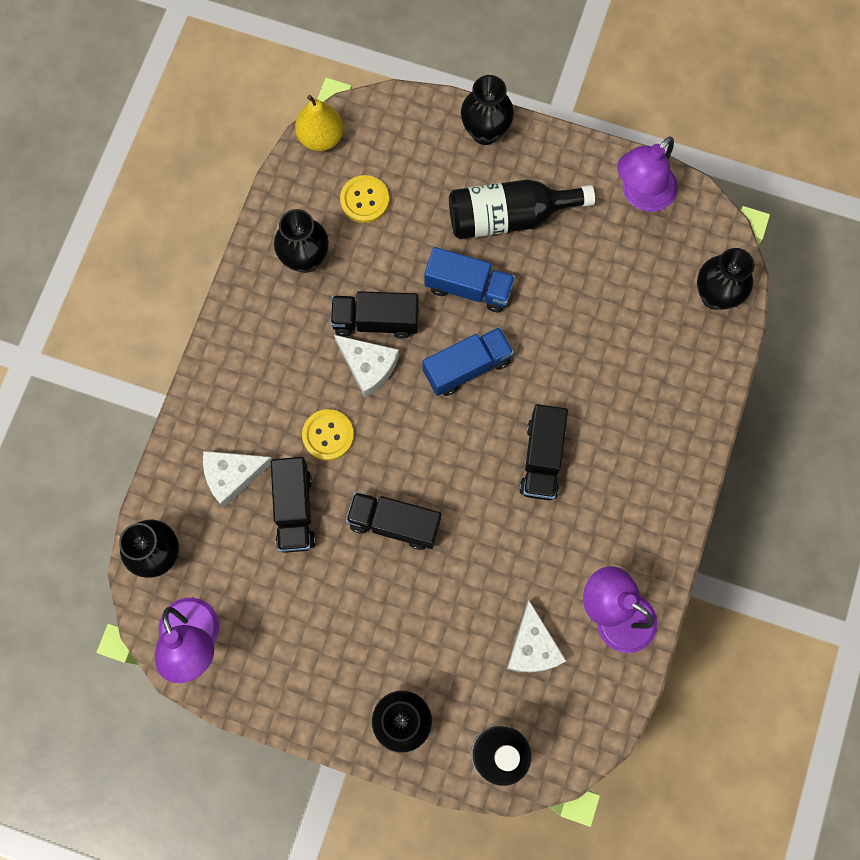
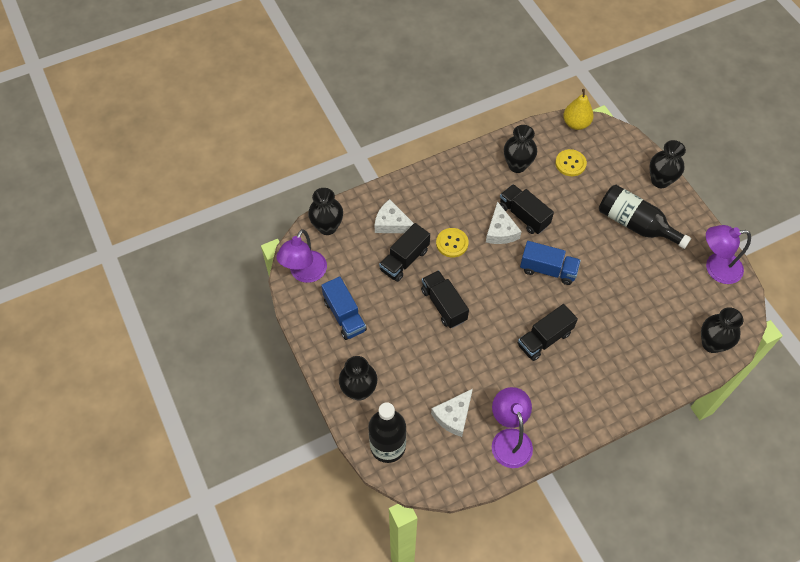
camera: 45 degrees right, 15 degrees down
(468, 287) = (583, 238): blue truck -> blue truck (344, 315)

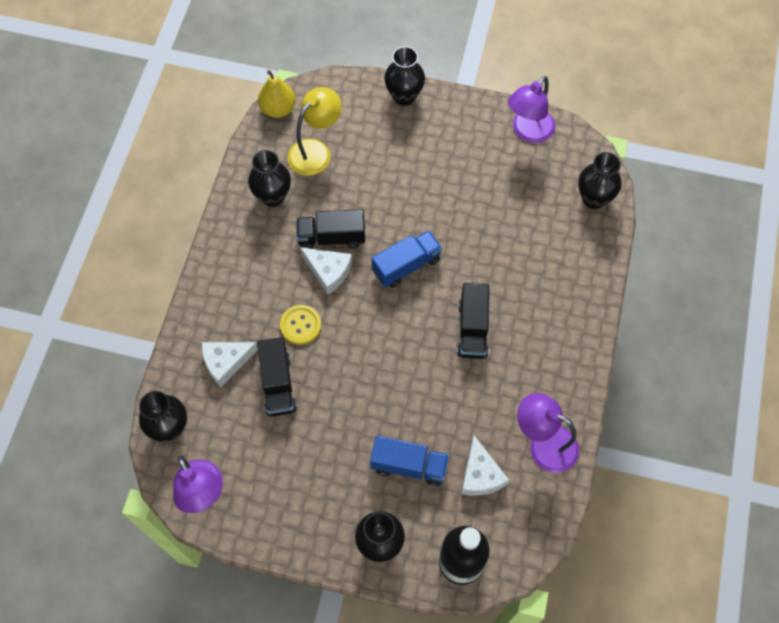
camera: 50 degrees left, 5 degrees up
(344, 315) = (286, 492): blue truck -> blue truck (409, 465)
(443, 305) = (359, 388): black truck -> none
(570, 163) = (315, 151): yellow button -> yellow lamp
(635, 224) = (428, 154): black bottle -> none

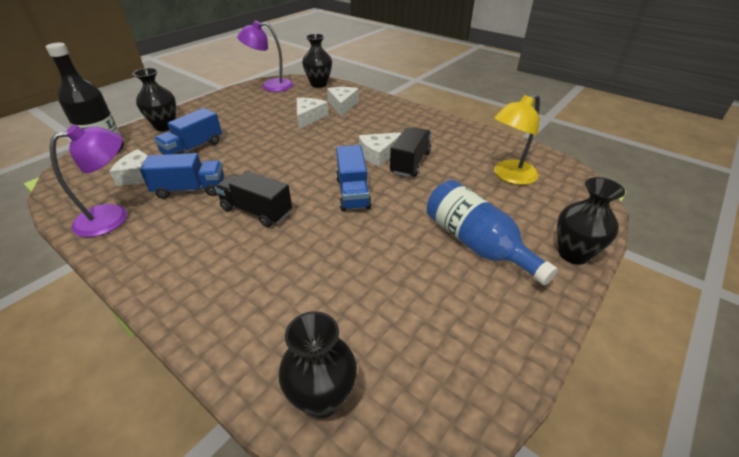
camera: 115 degrees right, 25 degrees down
(272, 196) = (467, 146): black vase -> none
(278, 109) = (566, 168): yellow pear -> none
(278, 384) = (309, 117): black truck -> white cheese
(300, 325) = (343, 133): yellow button -> none
(315, 151) = (509, 176): yellow lamp -> yellow lamp turned 75 degrees clockwise
(425, 156) = (476, 243): none -> blue bottle
(475, 408) = (190, 189): none -> blue truck
(528, 132) = (481, 363): purple lamp -> none

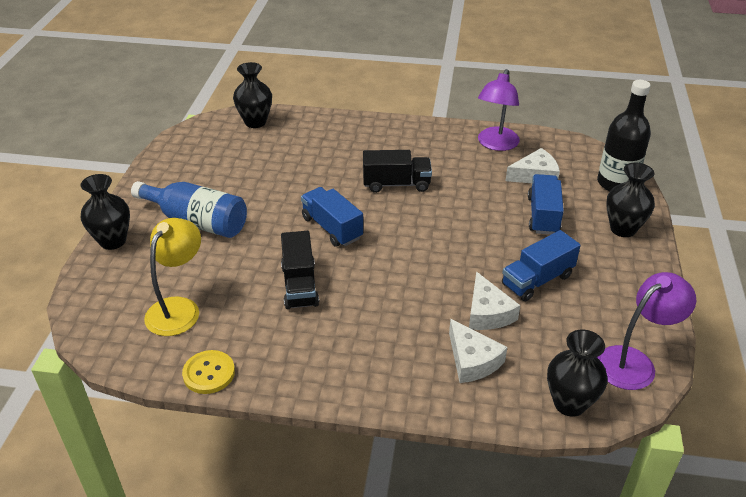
camera: 150 degrees right, 0 degrees up
(190, 189) = (475, 180): blue truck -> blue truck (537, 280)
(379, 154) = (343, 284): white cheese -> none
(495, 138) = (209, 373): none -> yellow button

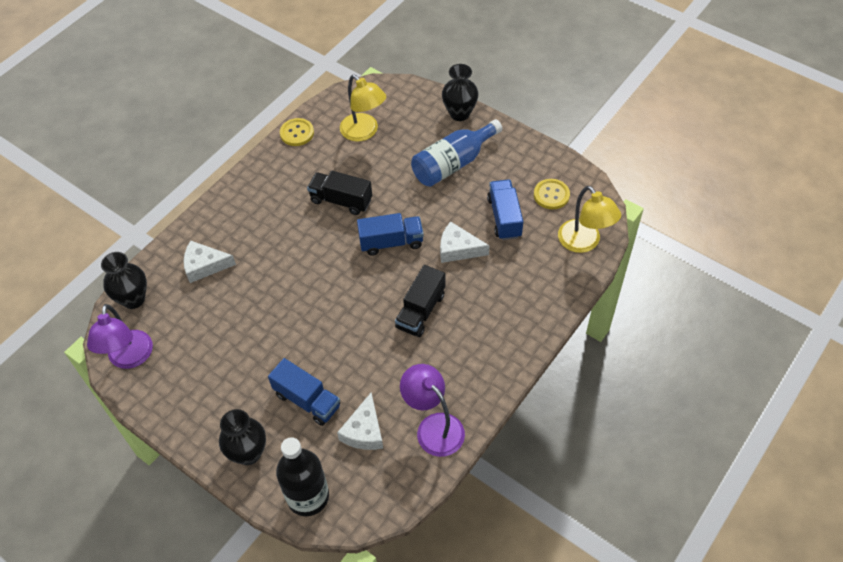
camera: 120 degrees right, 15 degrees up
(207, 151) = (551, 195): none -> yellow button
(255, 122) = (584, 243): black vase -> yellow lamp
(487, 313) = (236, 297): white cheese -> white cheese (458, 249)
(537, 280) = (241, 347): blue truck -> blue truck (504, 217)

